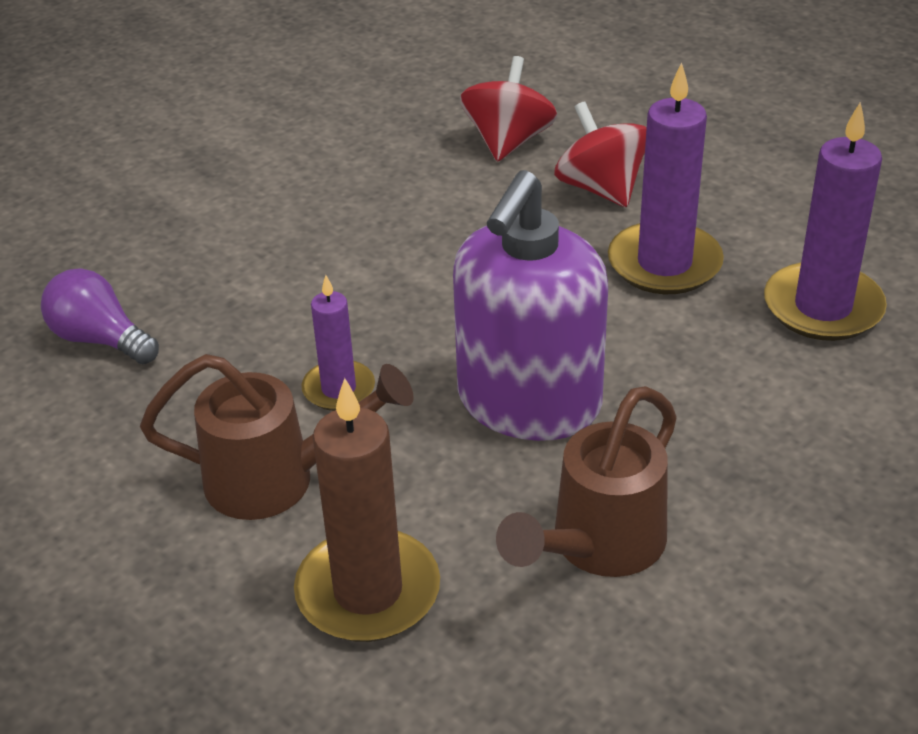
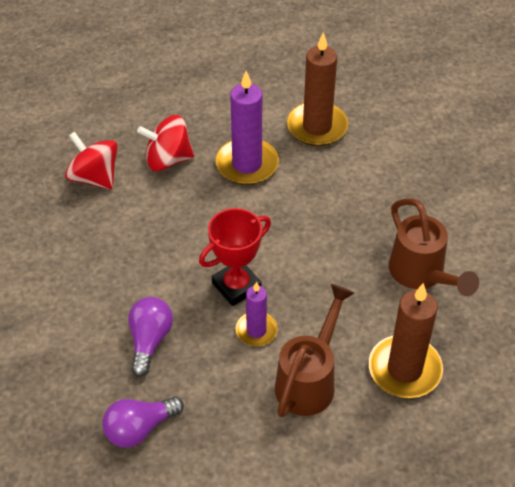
camera: 65 degrees left, 10 degrees up
(255, 294) = (149, 340): none -> purple light bulb
(411, 339) = (236, 286): none -> red trophy
(528, 403) = (315, 259): purple soap dispenser -> none
(823, 307) = (317, 127): purple candle -> brown candle

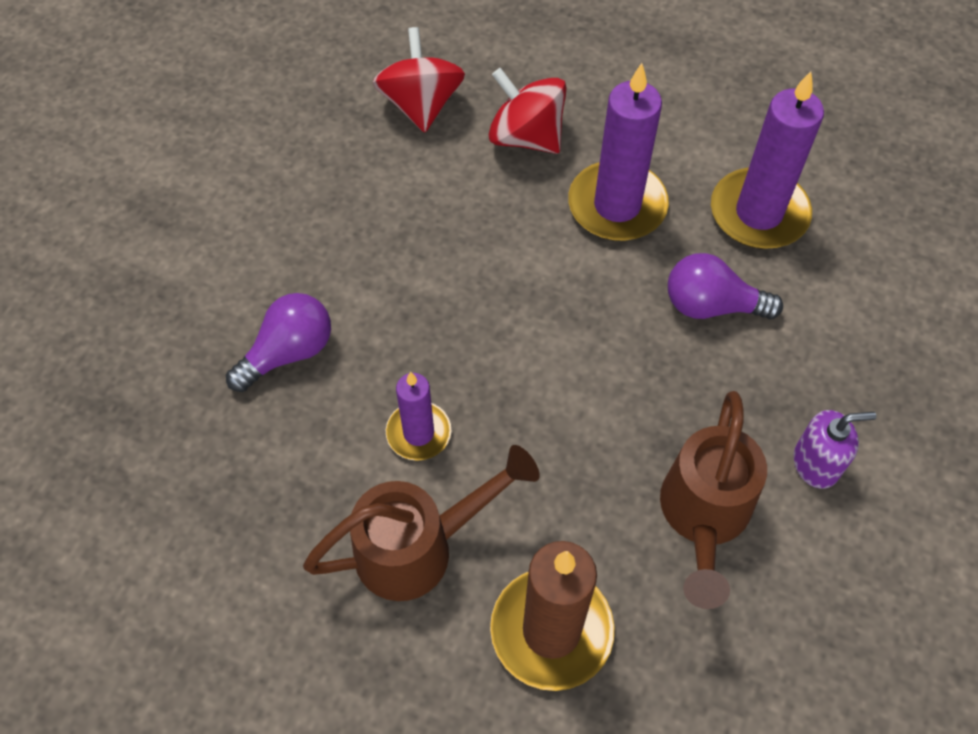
camera: 40 degrees right, 10 degrees up
(139, 429) = (175, 453): purple light bulb -> purple light bulb (712, 305)
(236, 286) = (451, 357): red trophy -> none
(317, 127) = (759, 213): brown candle -> purple candle
(446, 219) = (816, 463): none -> purple soap dispenser

